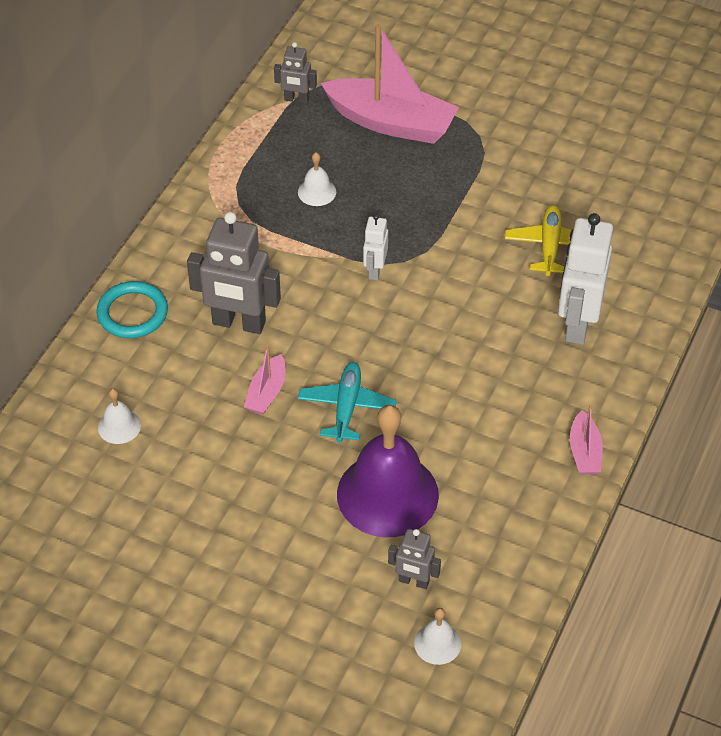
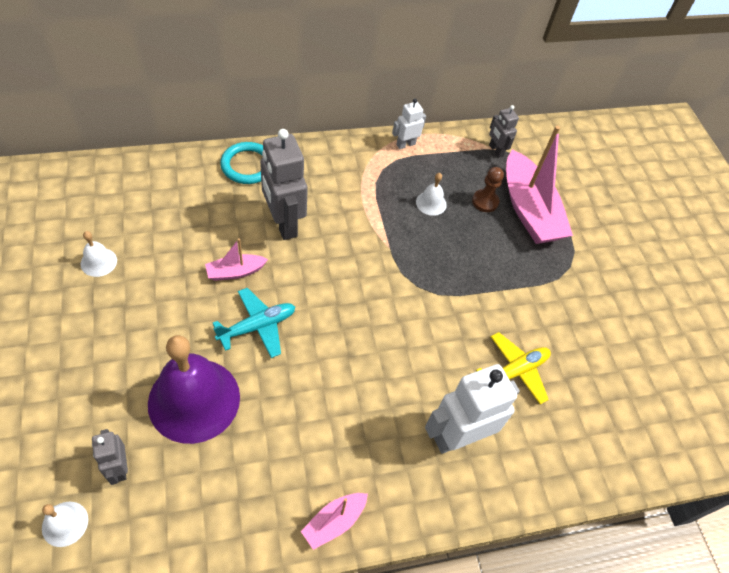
camera: 45 degrees right, 5 degrees up
(119, 426) = (149, 209): white bell -> white bell (98, 262)
(352, 149) = (485, 202): none -> brown pawn
(375, 270) = (394, 273): white robot -> white robot (405, 144)

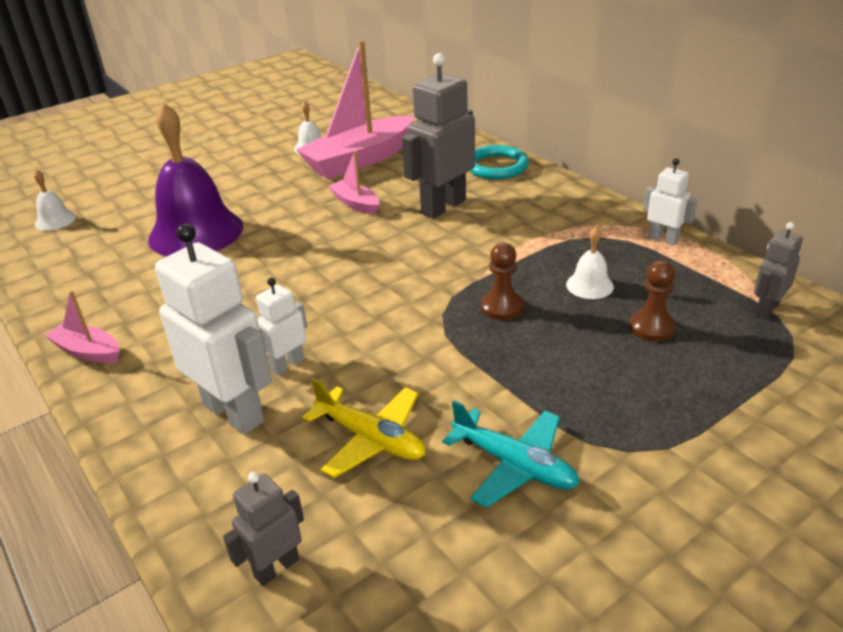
camera: 75 degrees right, 20 degrees down
(119, 468) = (112, 224): grey robot -> grey robot (276, 567)
(257, 326) = (299, 235): turquoise plane -> turquoise plane (514, 465)
(424, 391) = (287, 365): none -> white robot
(428, 254) = (502, 307): none -> brown pawn
(528, 210) = (692, 373): pink boat -> pink boat (360, 160)

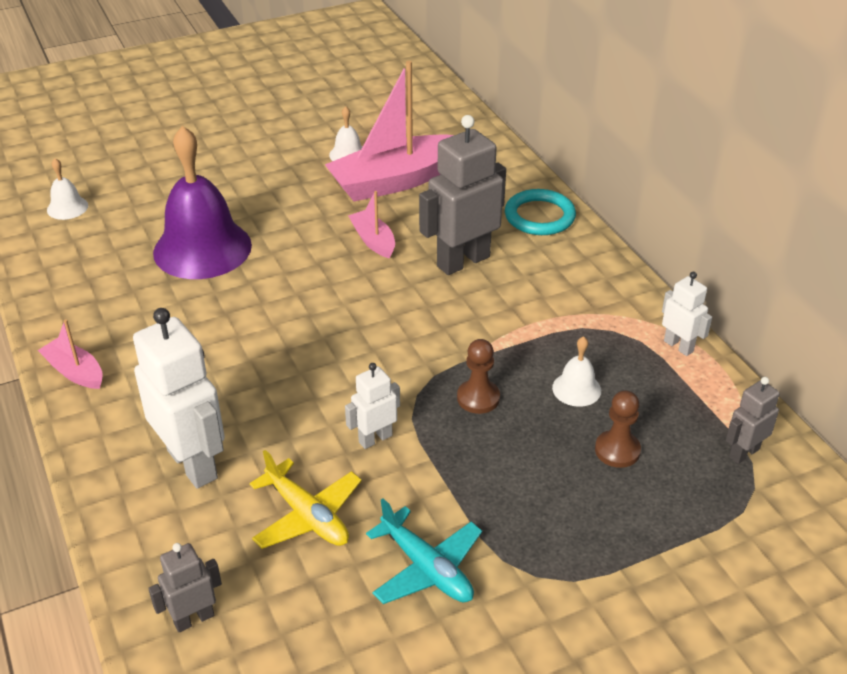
camera: 10 degrees right, 5 degrees up
(287, 365) = (253, 423): white robot -> white robot (375, 438)

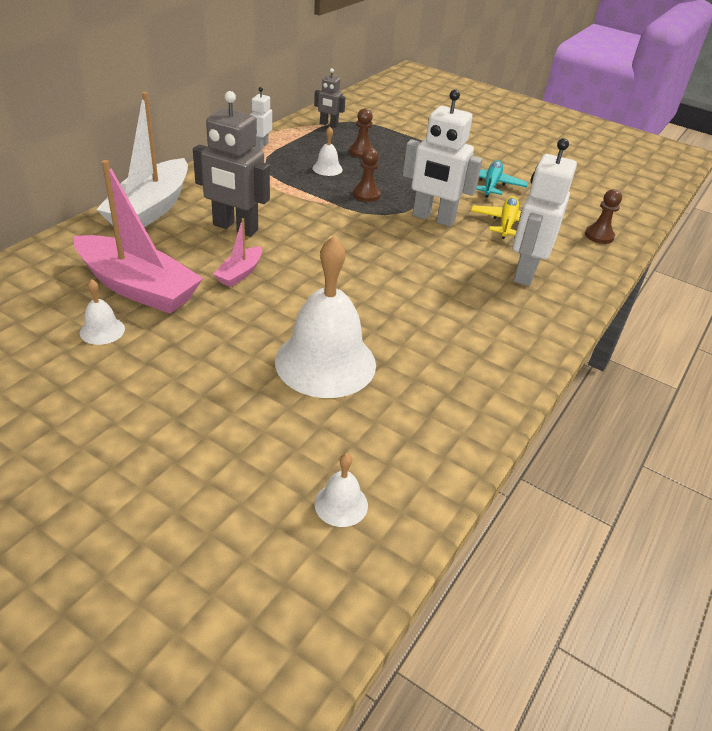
camera: 125 degrees left, 0 degrees up
(75, 372) = (524, 361): pink boat -> none
(194, 619) = (599, 236): grey robot -> brown pawn
(202, 248) = (325, 362): purple bell -> white bell
(375, 438) = (433, 218): white robot -> white robot, size x1.92
(539, 216) = (151, 209): turquoise ring -> white boat

